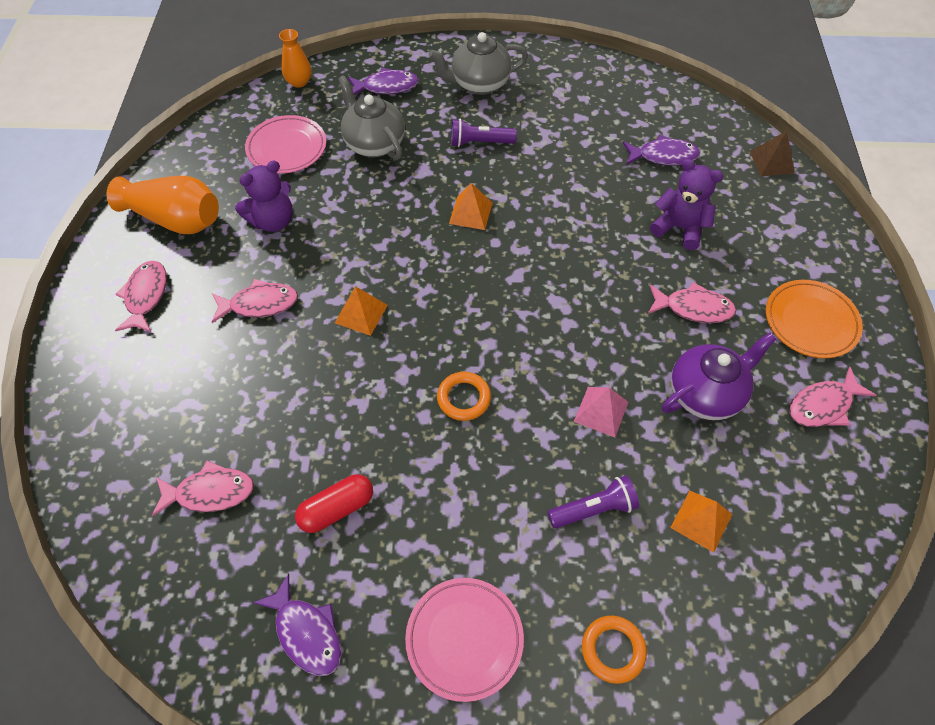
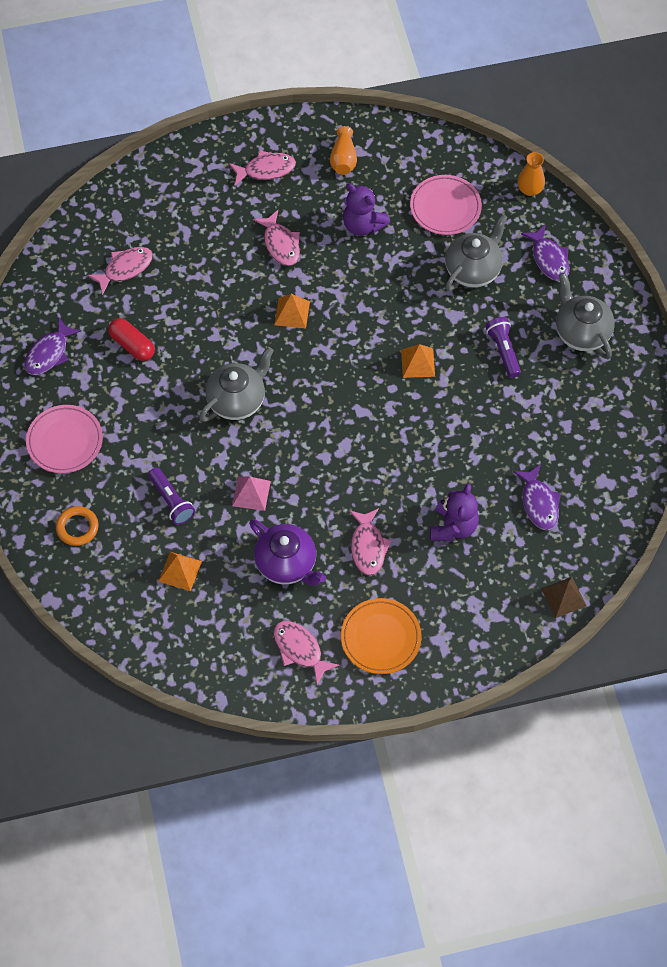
camera: 75 degrees right, 5 degrees up
(175, 219) = (343, 159): orange vase -> orange vase, size x0.59
(210, 492) = (125, 269): pink fish -> pink fish turned 105 degrees counterclockwise
(464, 398) = (237, 400): orange ring -> grey teapot

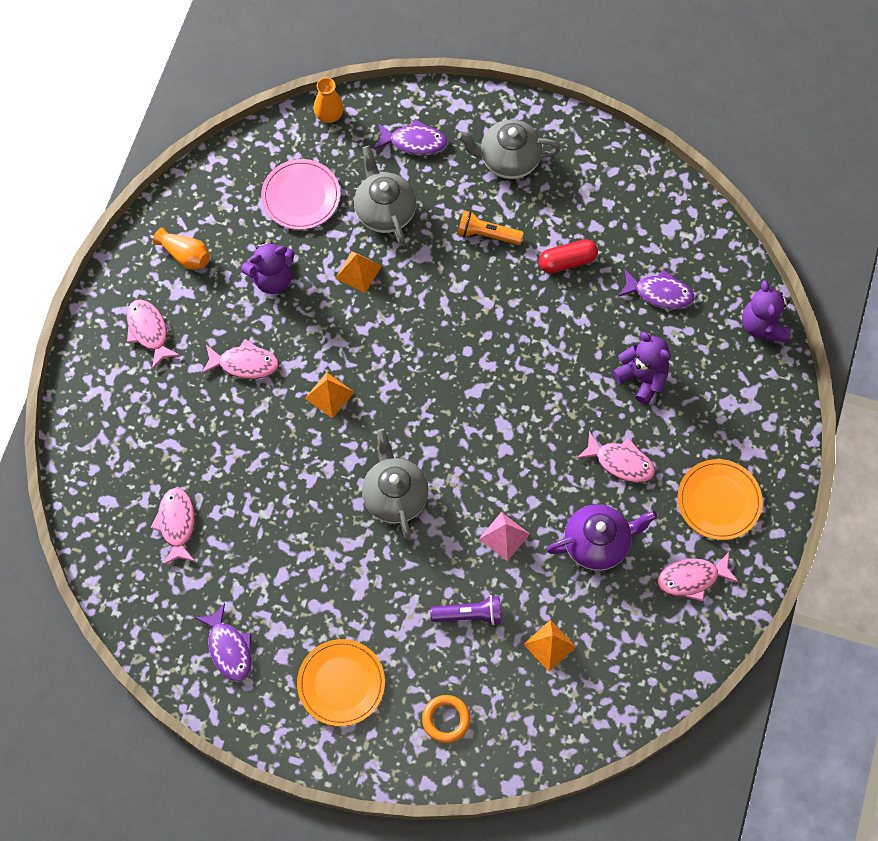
camera: 60 degrees left, 5 degrees up
(65, 441) = (341, 683): pink plate -> orange plate
(132, 345) = (271, 562): red capsule -> red capsule (567, 261)
(266, 170) = (149, 331): pink fish -> pink fish turned 45 degrees counterclockwise
(418, 363) = (454, 313): orange pyramid -> orange pyramid (358, 272)
(503, 350) = (487, 234): purple flashlight -> orange flashlight
(563, 597) = (763, 325): brown pyramid -> purple teddy bear

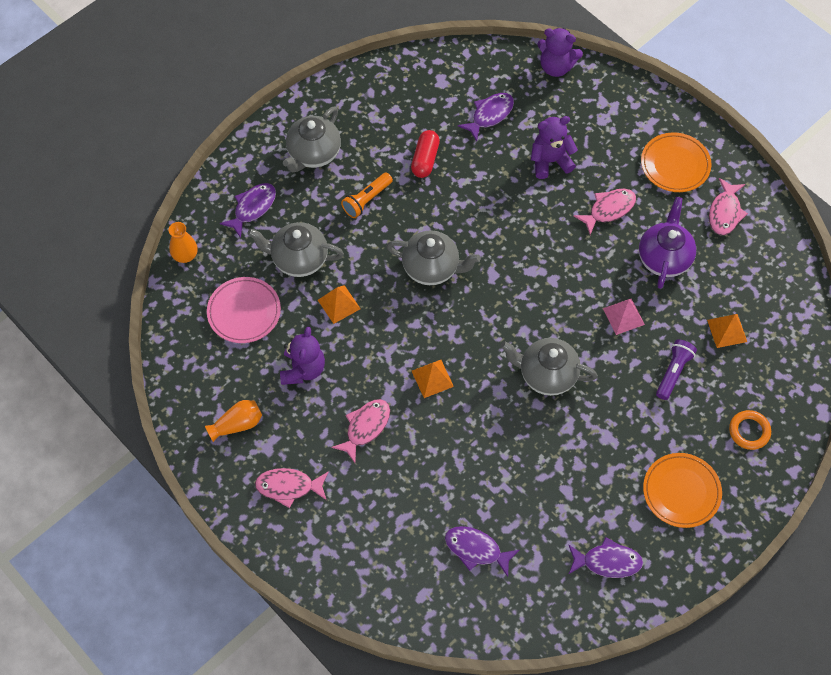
camera: 60 degrees left, 5 degrees down
(176, 524) = (476, 549): pink fish -> purple fish
(448, 332) = (432, 268): none -> grey teapot

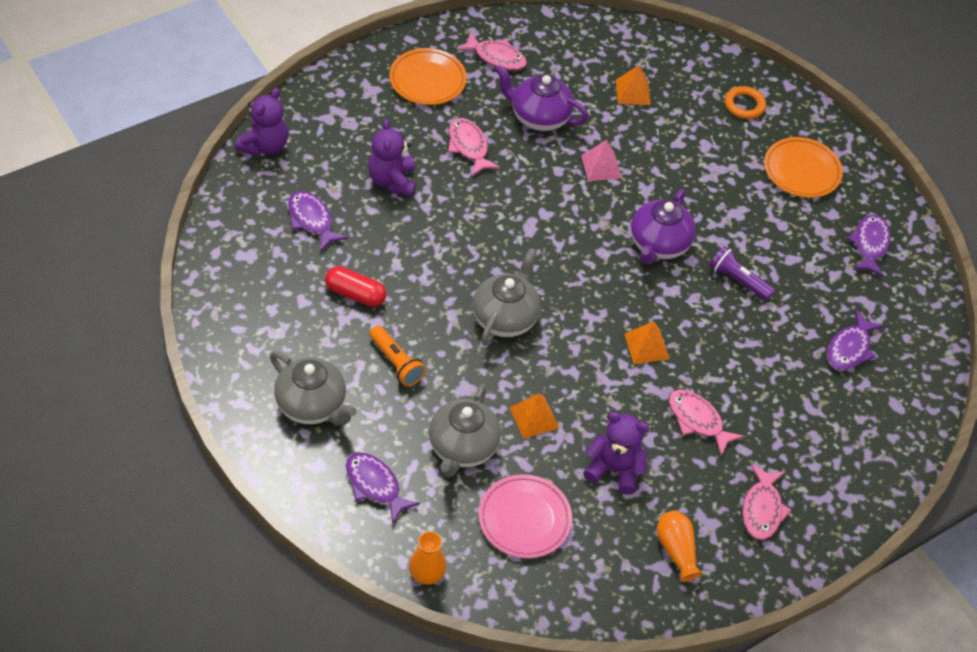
camera: 85 degrees left, 10 degrees down
(546, 374) = (658, 245): grey teapot -> purple teapot
(673, 372) = (672, 144): purple flashlight -> purple flashlight (738, 280)

